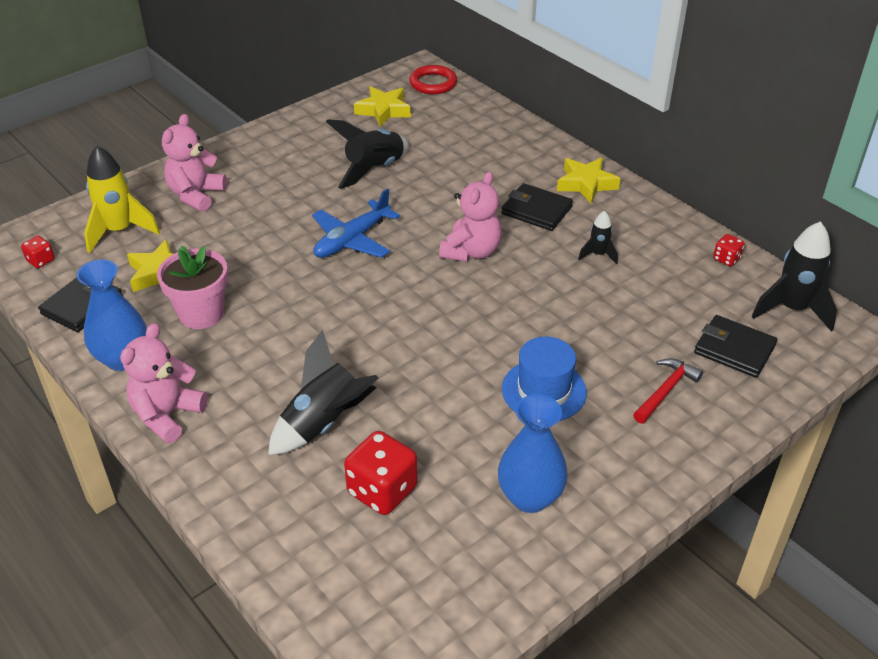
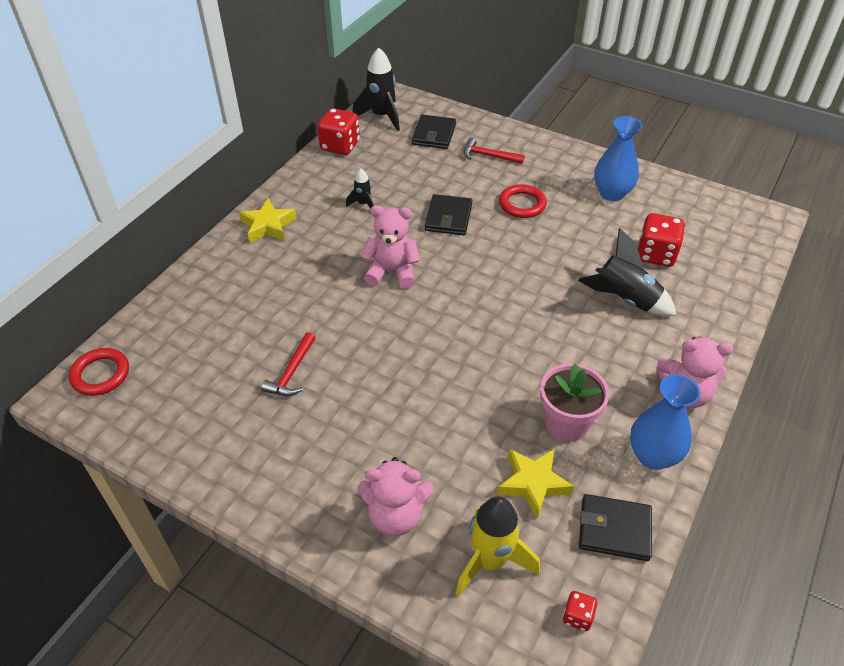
camera: 110 degrees left, 5 degrees up
(352, 240) = (412, 352): blue plane -> none
(374, 169) = (292, 372): black rocket -> red hammer
(383, 110) = (171, 401): yellow star -> none
(536, 210) = (318, 247): black wallet -> black wallet (448, 217)
(544, 390) = (522, 204): blue hat -> red ring
(726, 259) = (340, 146): red dice -> red dice, size x1.98

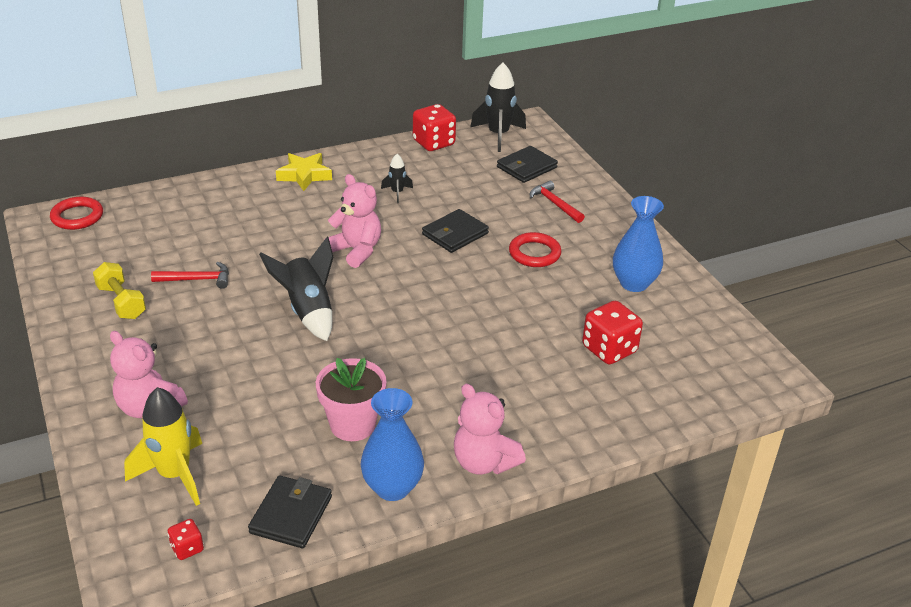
camera: 35 degrees right, 10 degrees down
(250, 433) = (121, 302): none -> yellow dumbbell
(292, 372) = (197, 279): red hammer -> red hammer turned 150 degrees counterclockwise
(533, 484) = (271, 448): yellow star -> none
(614, 529) = (291, 515): black wallet -> black wallet turned 60 degrees clockwise
(625, 300) = (529, 368): black rocket -> black rocket (308, 311)

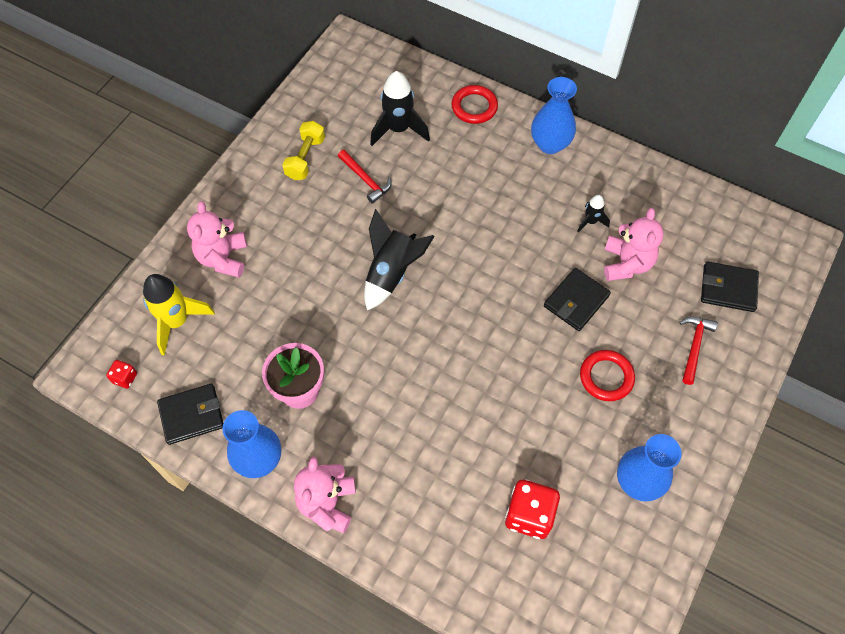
camera: 55 degrees right, 25 degrees up
(77, 217) = (368, 57): red ring -> red ring (474, 107)
(304, 175) = (550, 144): yellow star -> blue vase
(356, 251) = (489, 250): pink teddy bear -> pink teddy bear (626, 263)
(433, 143) = (689, 195): red dice -> none
(455, 234) = (576, 301): black wallet -> black wallet turned 60 degrees counterclockwise
(498, 135) = (755, 233): black rocket -> black rocket (398, 129)

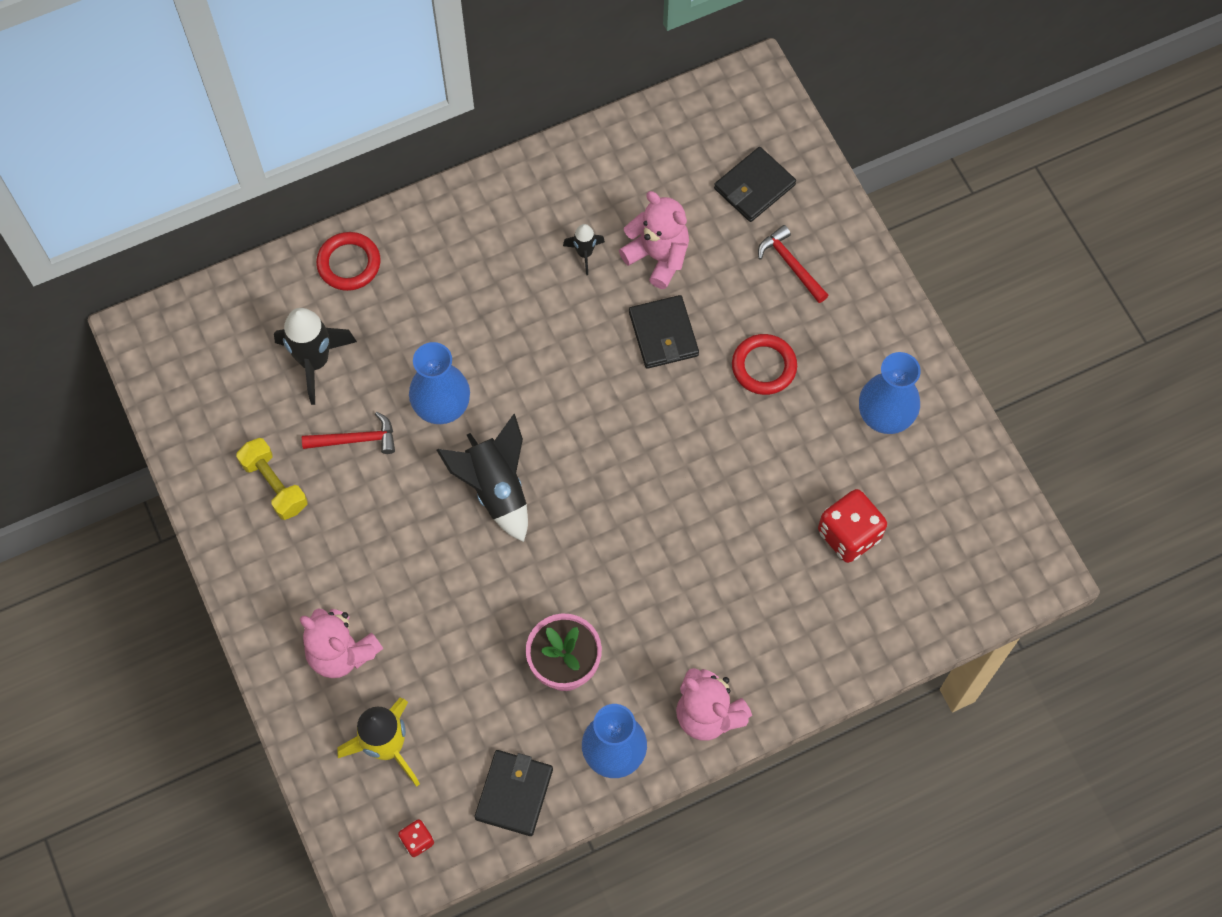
camera: 55 degrees left, 5 degrees up
(550, 144) = (460, 223): blue vase -> blue vase (442, 407)

